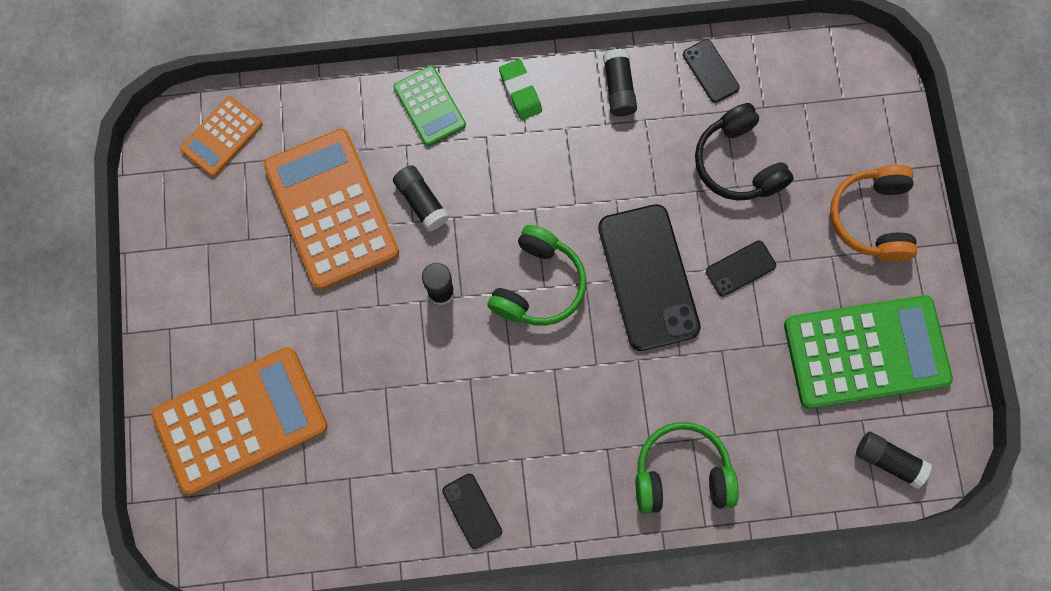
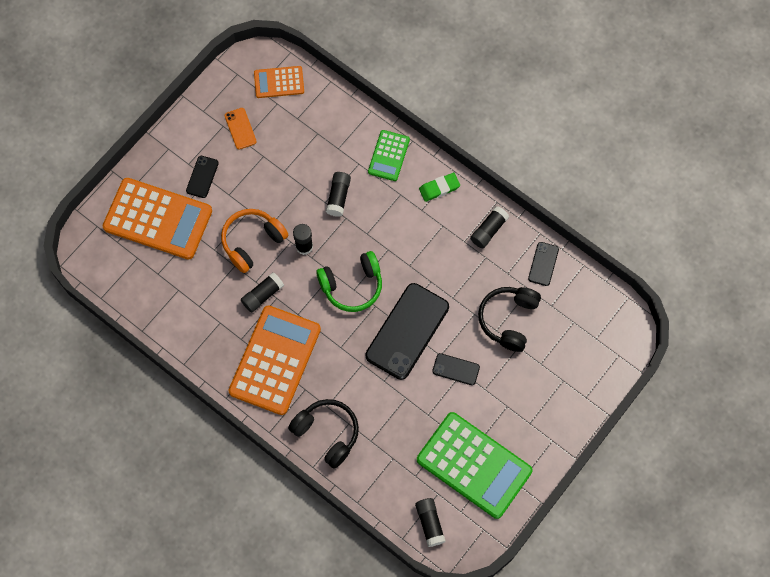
camera: 45 degrees right, 5 degrees down
(231, 228) = (240, 128): none -> orange phone
(331, 209) = (294, 162): orange calculator -> orange calculator (275, 360)
(451, 390) = (262, 295): none -> black glue stick
(472, 511) = (216, 356): black phone -> black phone (202, 177)
(520, 91) = (439, 188): green eraser -> green eraser turned 45 degrees clockwise
(681, 473) = (327, 433): green headphones -> black headphones
(871, 218) = (546, 407): orange headphones -> orange headphones (252, 242)

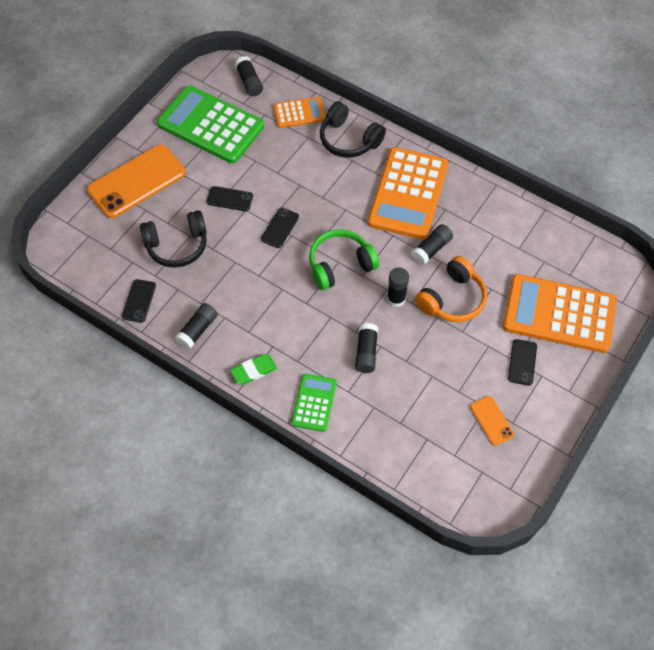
camera: 175 degrees right, 10 degrees down
(279, 82) = (457, 482): orange calculator -> orange calculator (299, 113)
(407, 331) = (280, 228): black phone -> black phone, size x0.47
(508, 319) = (177, 246): black headphones -> black headphones turned 60 degrees clockwise
(551, 398) = (137, 182): none -> orange phone

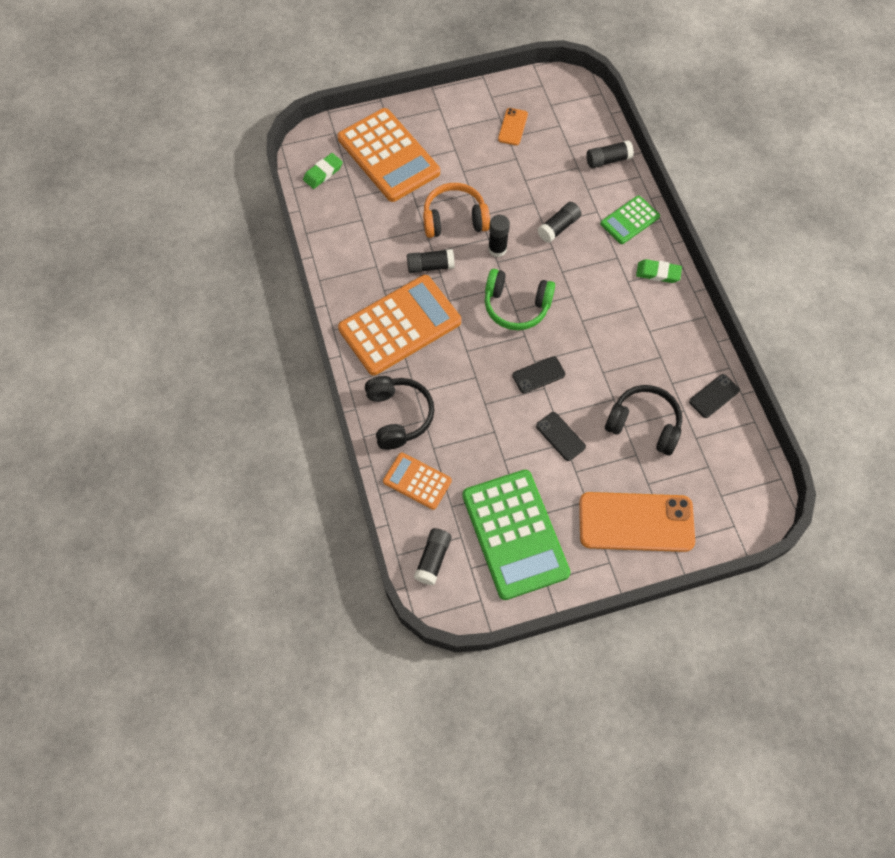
camera: 140 degrees left, 5 degrees up
(197, 330) = (680, 335): black glue stick -> black glue stick (608, 160)
(522, 362) = (451, 145): black phone -> none
(589, 262) = (323, 173): none -> green eraser

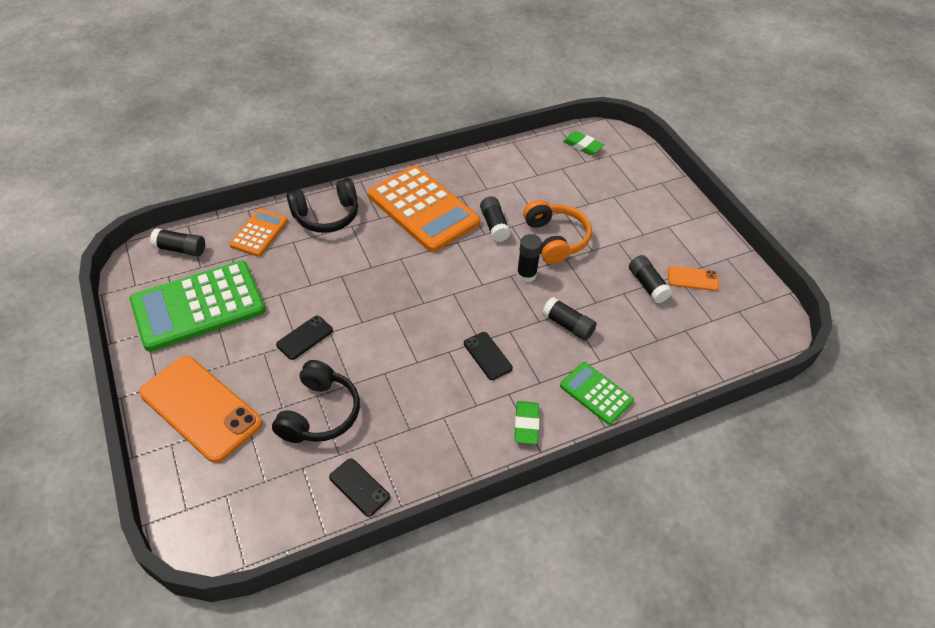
camera: 80 degrees right, 15 degrees down
(388, 156) = (618, 186): orange calculator -> none
(516, 306) = (458, 294): green headphones -> none
(538, 375) = (377, 316): black phone -> black phone (487, 356)
(608, 160) = (678, 369): black glue stick -> black glue stick (647, 285)
(636, 522) = (201, 408): orange phone -> orange phone turned 45 degrees counterclockwise

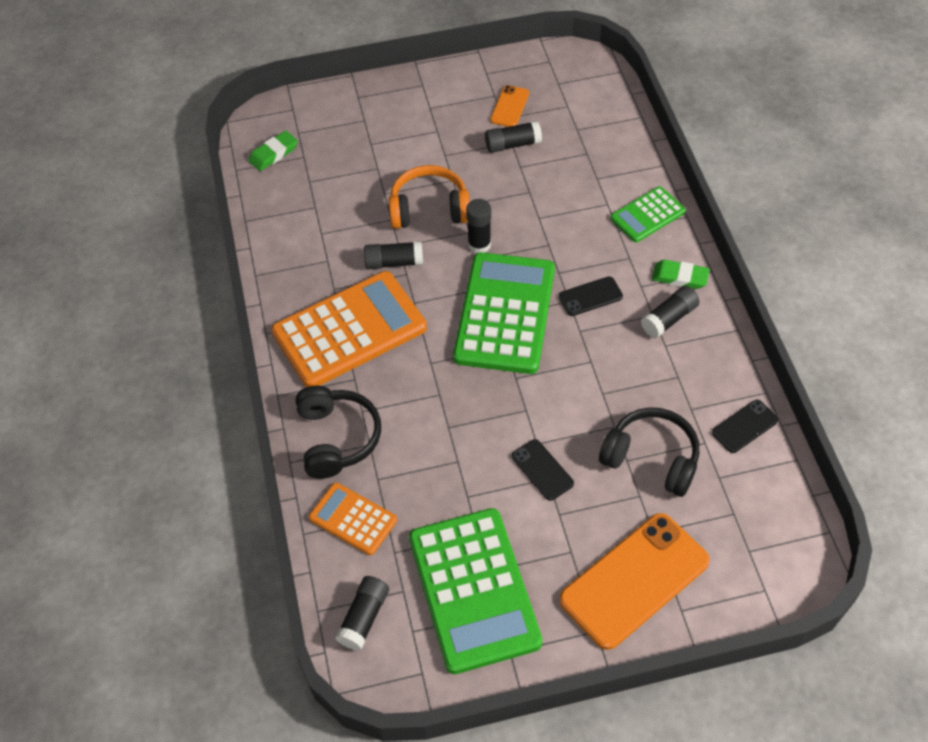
camera: 75 degrees left, 5 degrees up
(457, 298) = (505, 313): none -> green calculator
(567, 325) = (557, 221): black glue stick -> black glue stick (669, 319)

